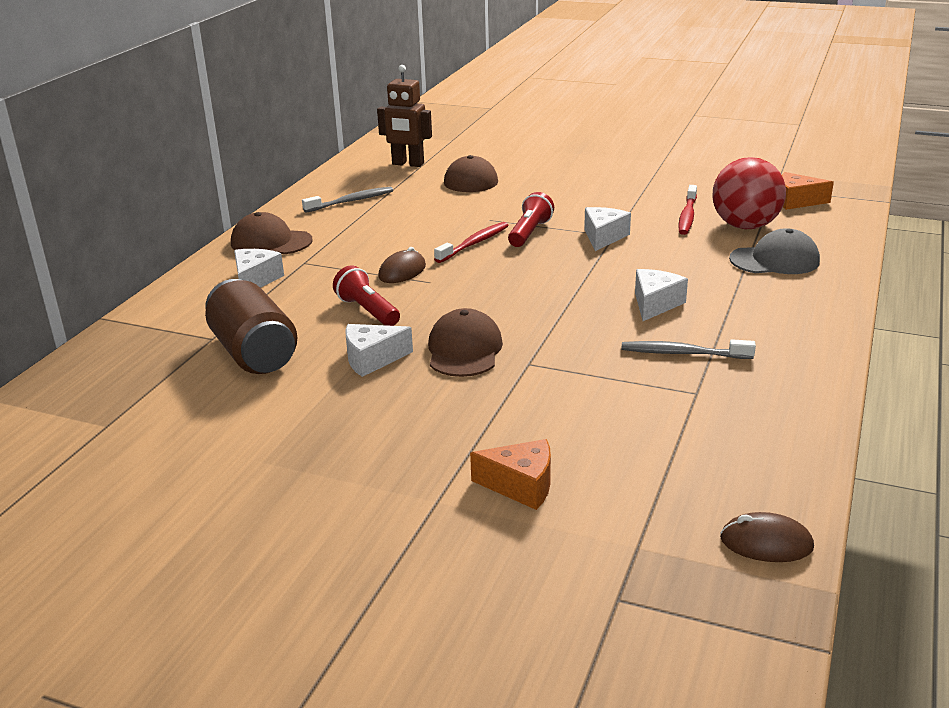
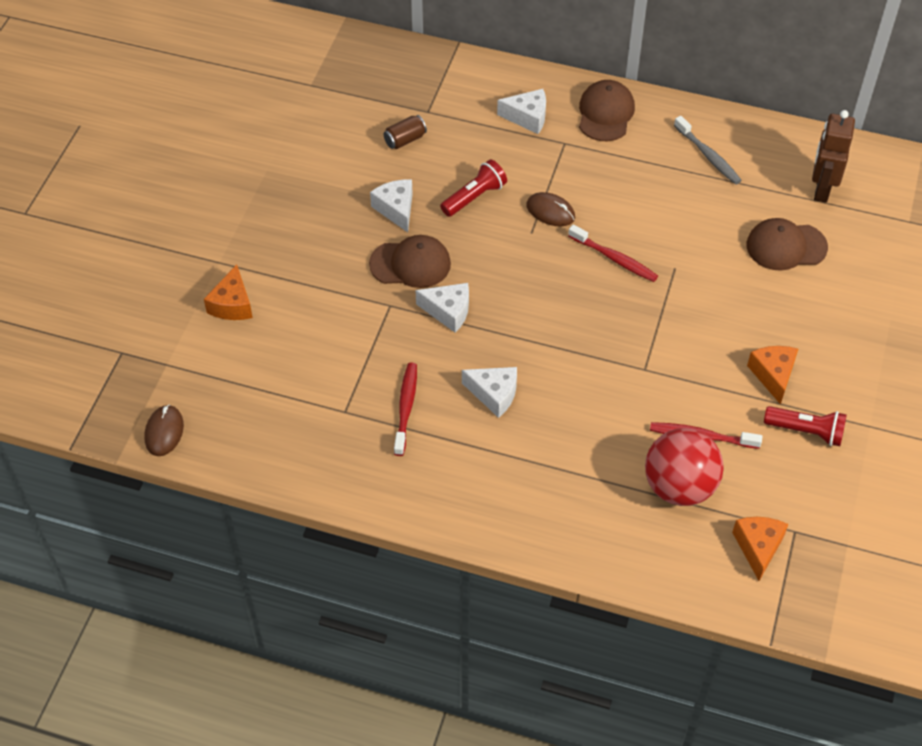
camera: 85 degrees right, 25 degrees up
(254, 353) = (405, 140): brown can -> brown can, size x0.47
(529, 233) = (644, 301): red flashlight -> red flashlight (806, 431)
(603, 237) = (639, 360): white cheese -> white cheese (448, 311)
(615, 189) = (773, 375): none -> orange cheese
(684, 353) = (406, 408): grey toothbrush -> red toothbrush
(774, 260) = (594, 501): grey cap -> none

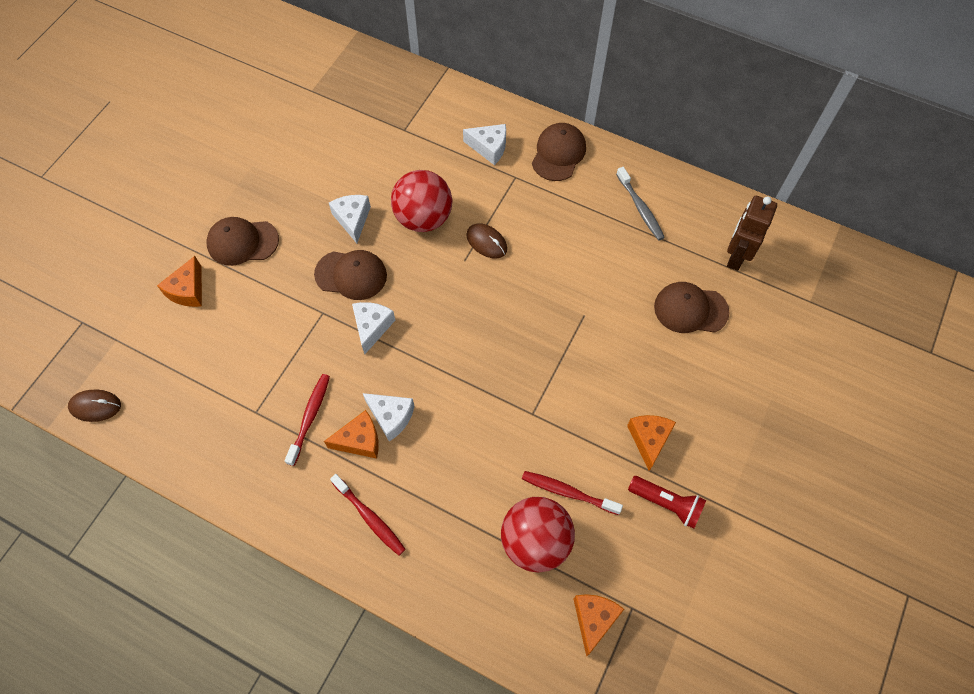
camera: 10 degrees right, 10 degrees up
(164, 432) = (95, 406): brown mouse -> brown mouse turned 75 degrees clockwise
(279, 248) = (242, 242): none -> brown cap
(405, 140) = (378, 154): brown can -> none
(448, 311) = (372, 327): white cheese -> white cheese turned 105 degrees counterclockwise
(466, 421) = (360, 440): none -> orange cheese
(474, 197) = (423, 218): red flashlight -> red ball
(614, 258) = (531, 297): red toothbrush -> red toothbrush (369, 517)

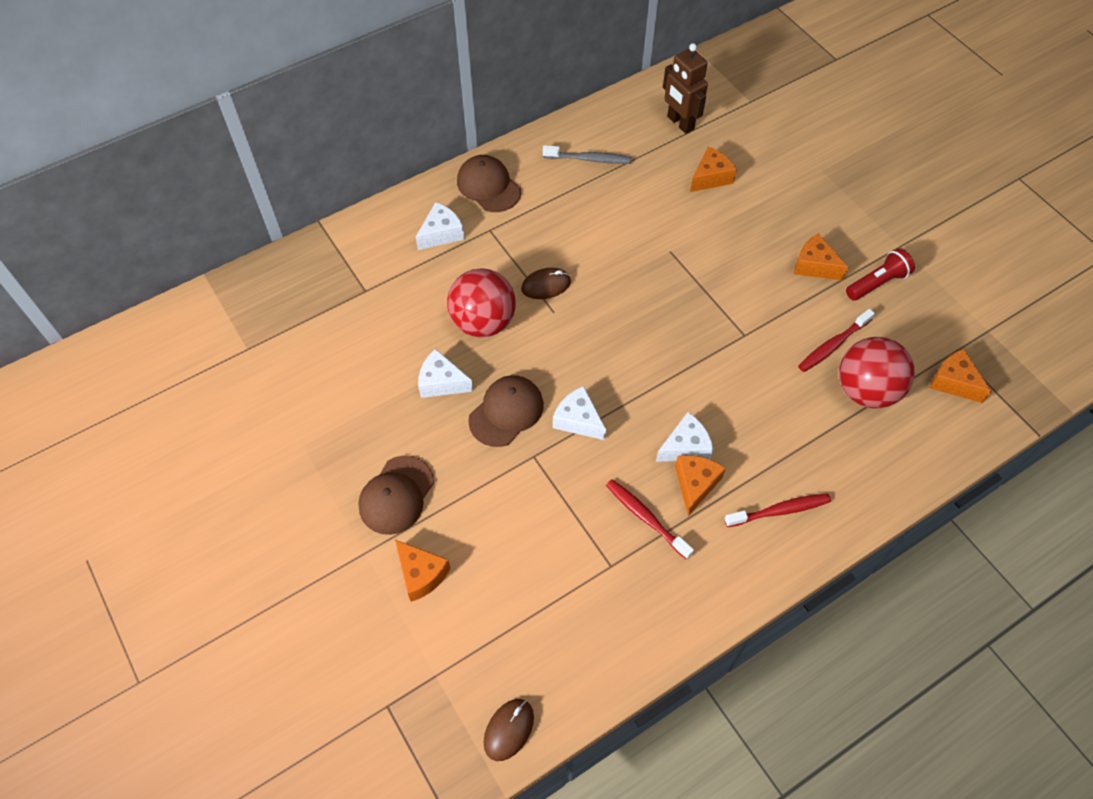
camera: 60 degrees left, 5 degrees down
(690, 309) = (710, 177): brown cap -> orange cheese

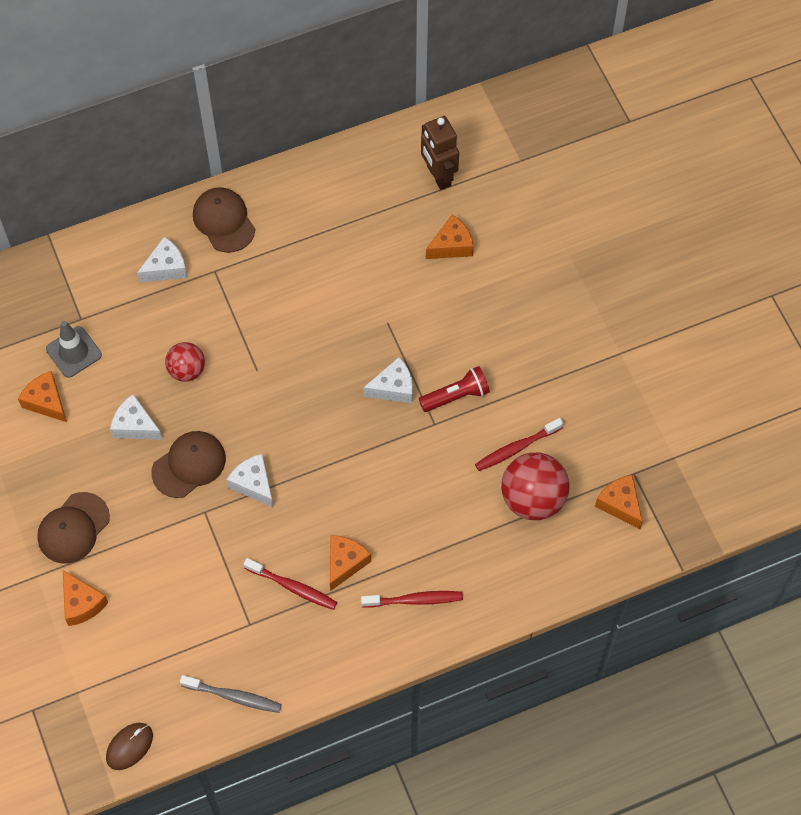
camera: 10 degrees right, 5 degrees up
(364, 322) = (74, 352): none -> grey traffic cone
(483, 322) = (187, 370): red ball -> red ball, size x0.60
(546, 285) = (256, 340): brown mouse -> none
(588, 159) = (332, 205): grey toothbrush -> grey toothbrush (233, 696)
(646, 518) = (292, 587): red toothbrush -> red toothbrush turned 150 degrees clockwise
(685, 447) = (346, 526): white cheese -> white cheese (393, 388)
(814, 266) = (526, 361): orange cheese -> orange cheese (46, 401)
(877, 283) = (582, 390): red flashlight -> red flashlight (456, 396)

